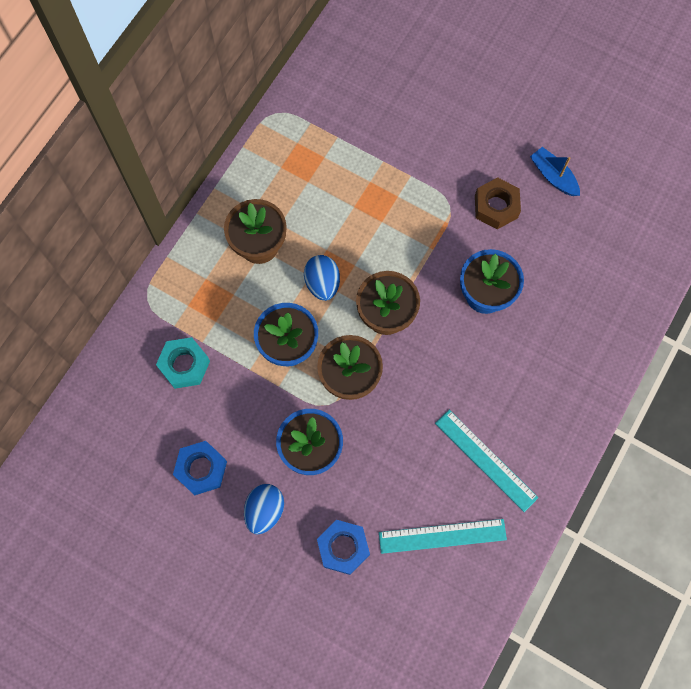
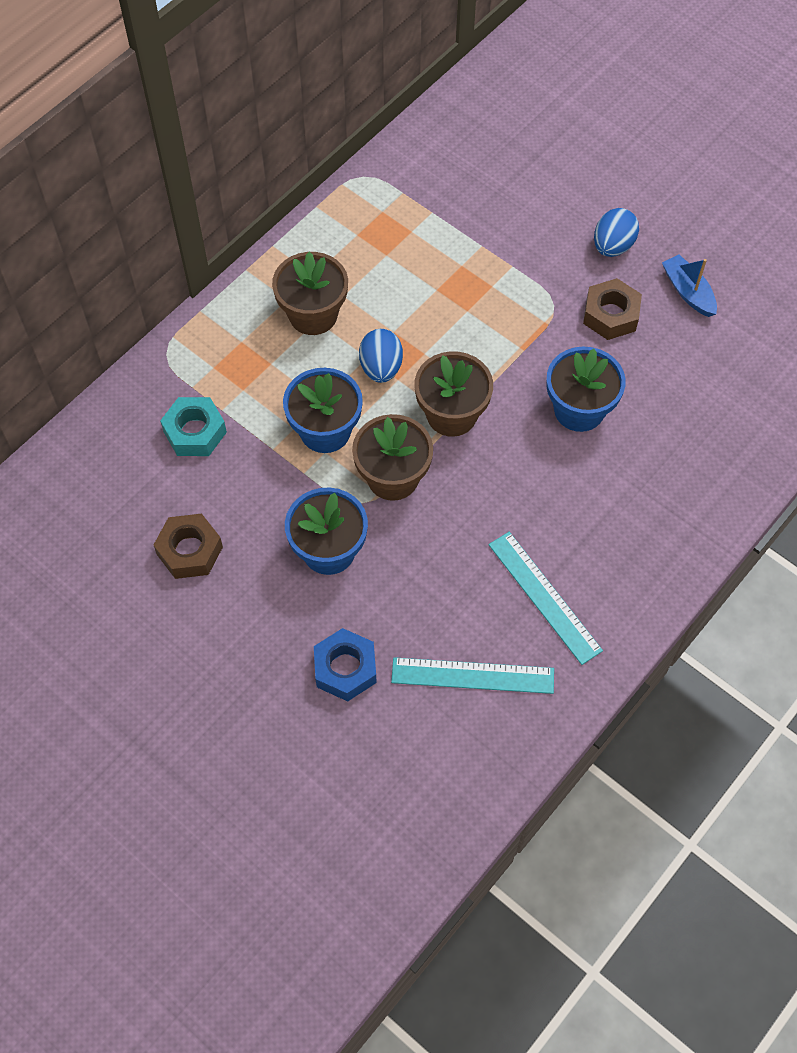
camera: 10 degrees right, 10 degrees down
(201, 469) = (190, 551): blue nut -> brown nut
(265, 510) = (257, 610): blue egg -> blue egg (612, 246)

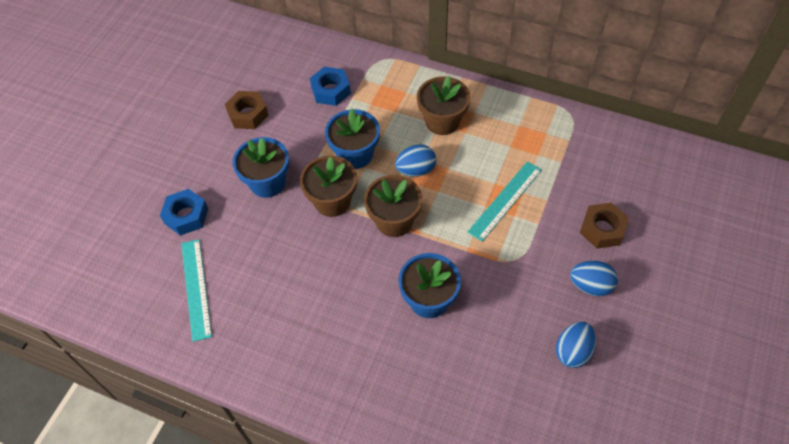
camera: 75 degrees right, 5 degrees down
(195, 432) = (330, 90): turquoise nut -> blue nut
(544, 597) = (266, 317): turquoise ruler -> turquoise ruler (505, 200)
(611, 315) = (524, 300): brown nut -> brown nut (602, 229)
(688, 292) = (573, 351): blue boat -> blue egg

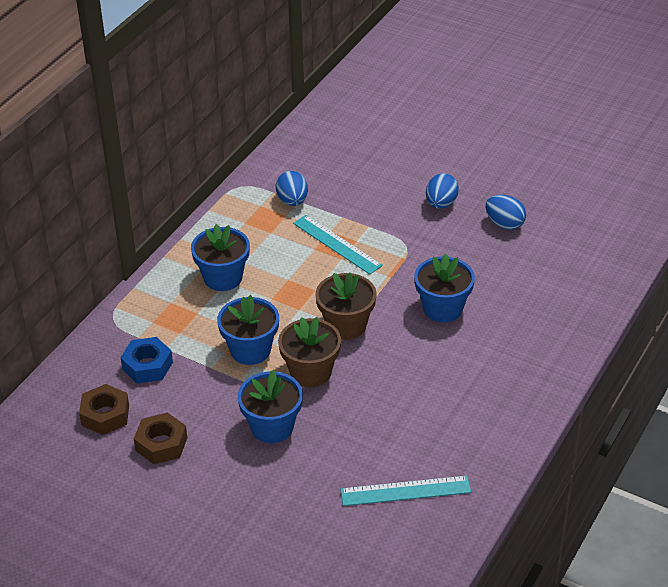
camera: 85 degrees left, 15 degrees down
(186, 216) = (304, 502): blue nut -> none
(416, 170) = (284, 304): blue egg -> blue egg (292, 201)
(442, 121) = (223, 278): brown flower pot -> blue flower pot
(602, 229) = (382, 187): brown nut -> brown nut (105, 415)

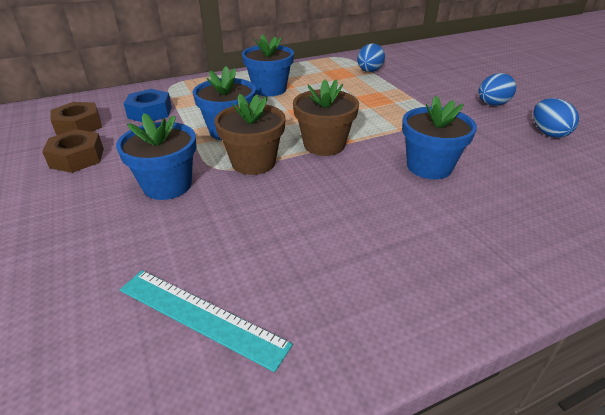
camera: 35 degrees right, 5 degrees down
(337, 244) = (376, 99): turquoise ruler -> none

